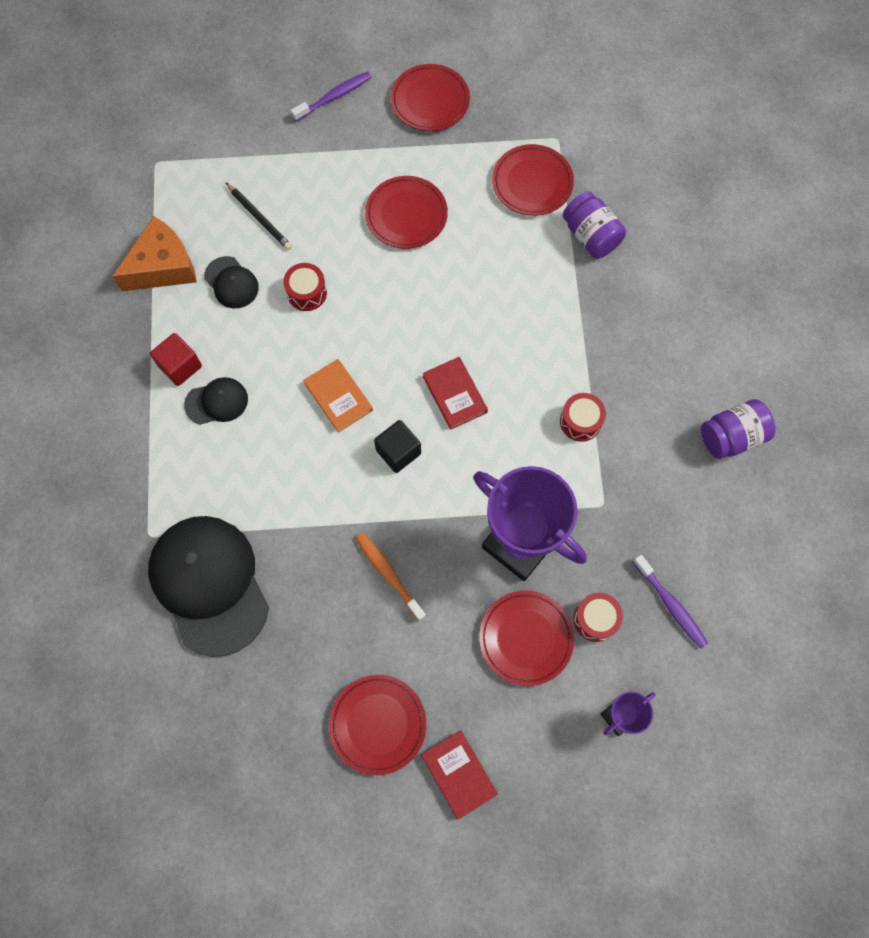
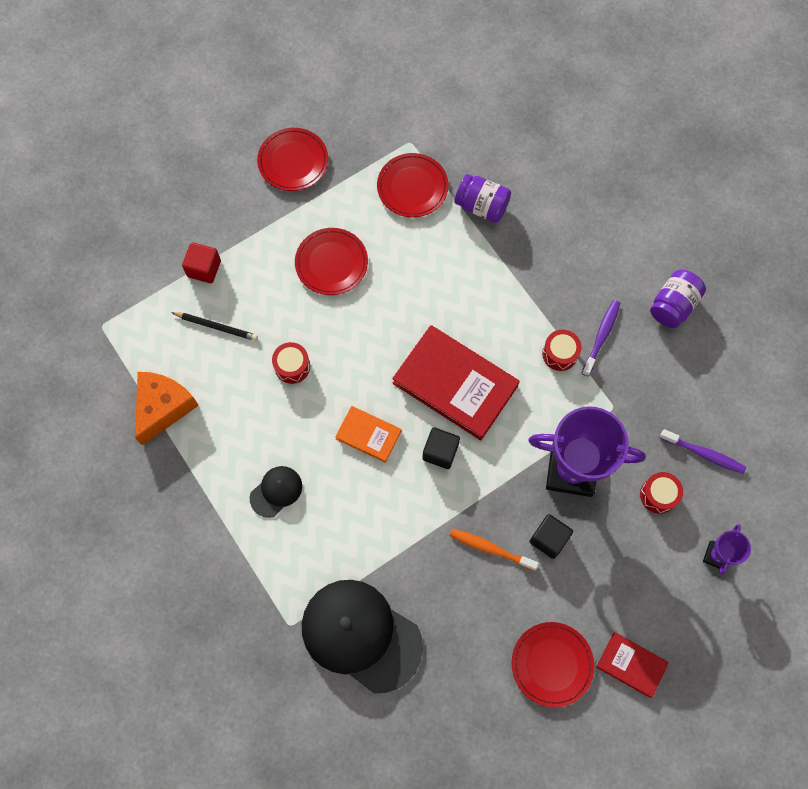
camera: 30 degrees left, 0 degrees up
(180, 366) = (229, 479): red cube -> red cube (204, 268)
(231, 283) = (227, 390): black cap -> none
(334, 97) = (214, 196): purple toothbrush -> purple toothbrush (601, 336)
(453, 598) = (549, 539): none -> black cube
(455, 394) = (455, 384): red book -> red book, size x1.92
(526, 638) = (618, 538): red plate -> none

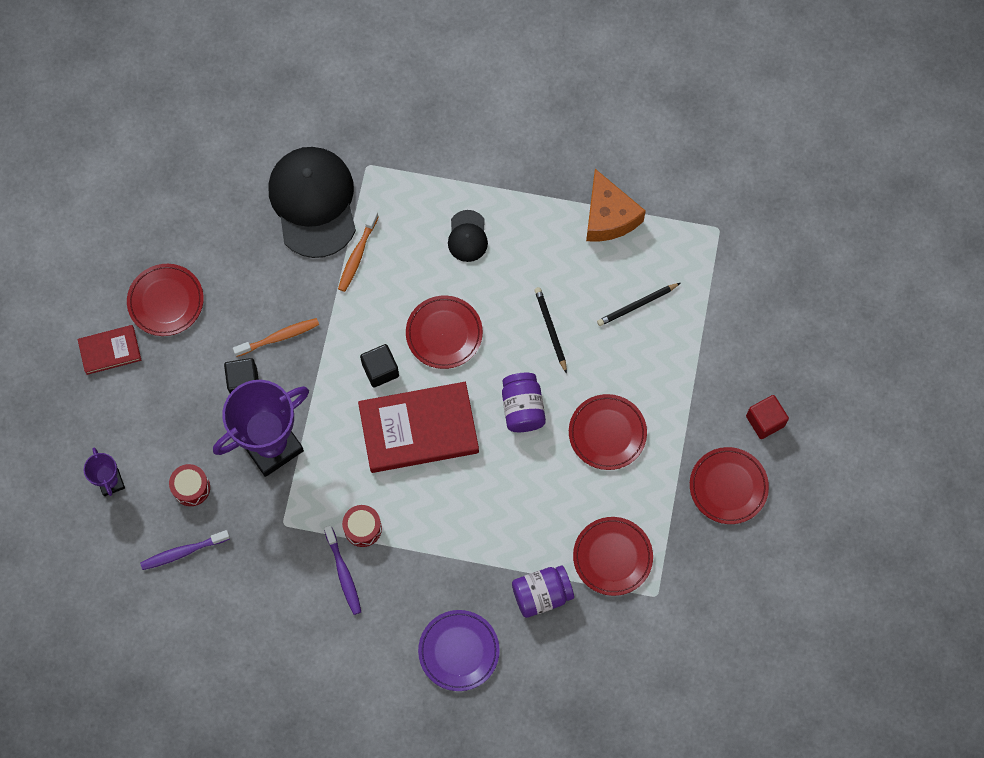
camera: 135 degrees right, 0 degrees up
(204, 268) = (696, 338): red cube -> red cube (765, 421)
(292, 366) = (550, 329): red drum -> black pencil
(361, 635) = (313, 202): black cap -> black cap turned 90 degrees counterclockwise
(368, 435) = (444, 333): orange book -> red plate
(370, 557) = (357, 255): none -> orange toothbrush
(570, 221) = (459, 651): none -> purple plate
(673, 305) = (310, 655): purple jar -> purple jar (522, 408)

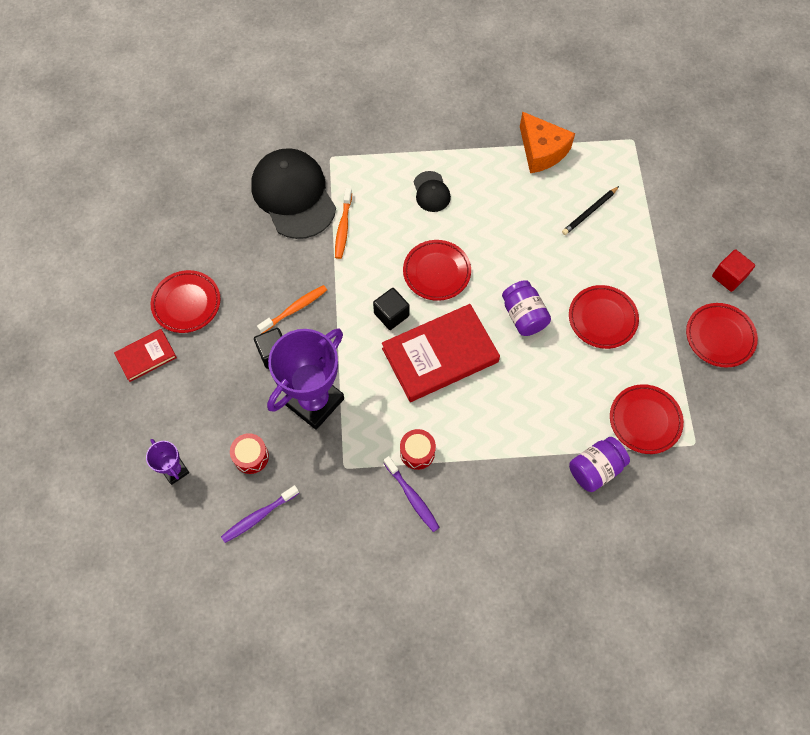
camera: 15 degrees left, 5 degrees down
(459, 651) = (539, 539): purple plate -> none
(550, 329) = (525, 247): black pencil -> none

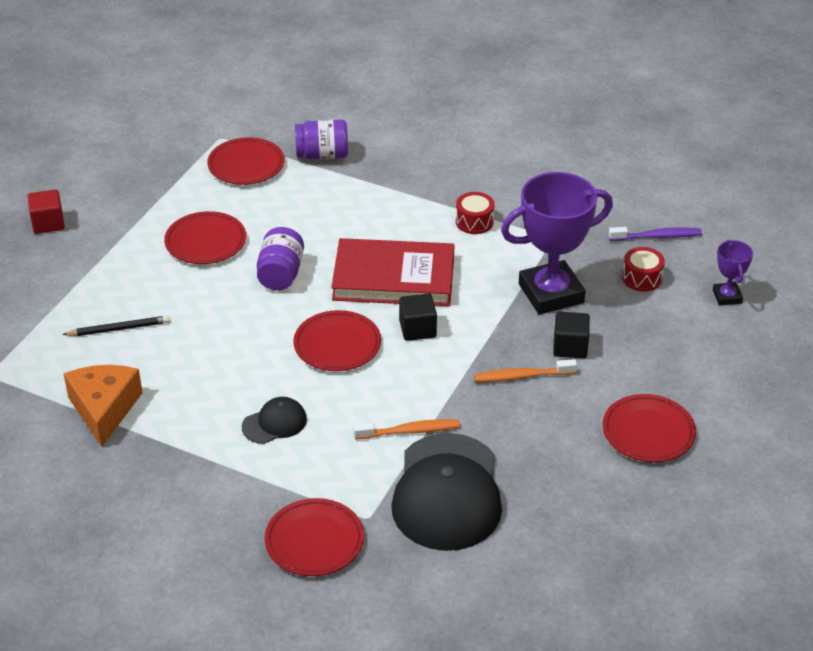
camera: 150 degrees left, 25 degrees down
(146, 356) = (719, 401): red book -> none
(343, 227) = (410, 431): orange toothbrush -> orange toothbrush turned 45 degrees clockwise
(412, 497) = (502, 197): purple toothbrush -> none
(431, 192) = (274, 423): black cap -> black cap turned 45 degrees clockwise
(719, 337) = (113, 188): red plate -> red plate (314, 541)

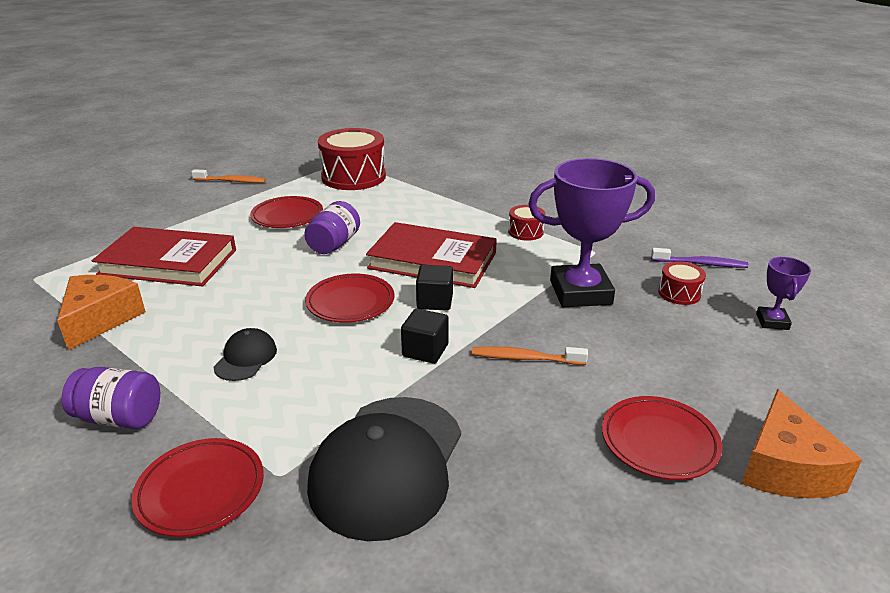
camera: 15 degrees right, 10 degrees down
(48, 223) = (177, 191): red cube -> none
(119, 329) = (168, 262): black pencil -> red book
(246, 165) = (353, 177): red plate -> red drum
(274, 423) = (246, 358): black cap -> black cap turned 60 degrees counterclockwise
(322, 155) = (417, 178): purple jar -> purple jar (120, 418)
(410, 431) = (379, 390): orange toothbrush -> orange toothbrush (231, 181)
(570, 347) = (587, 340): black cube -> black cube (425, 350)
(742, 435) = (785, 467): none -> orange cheese

